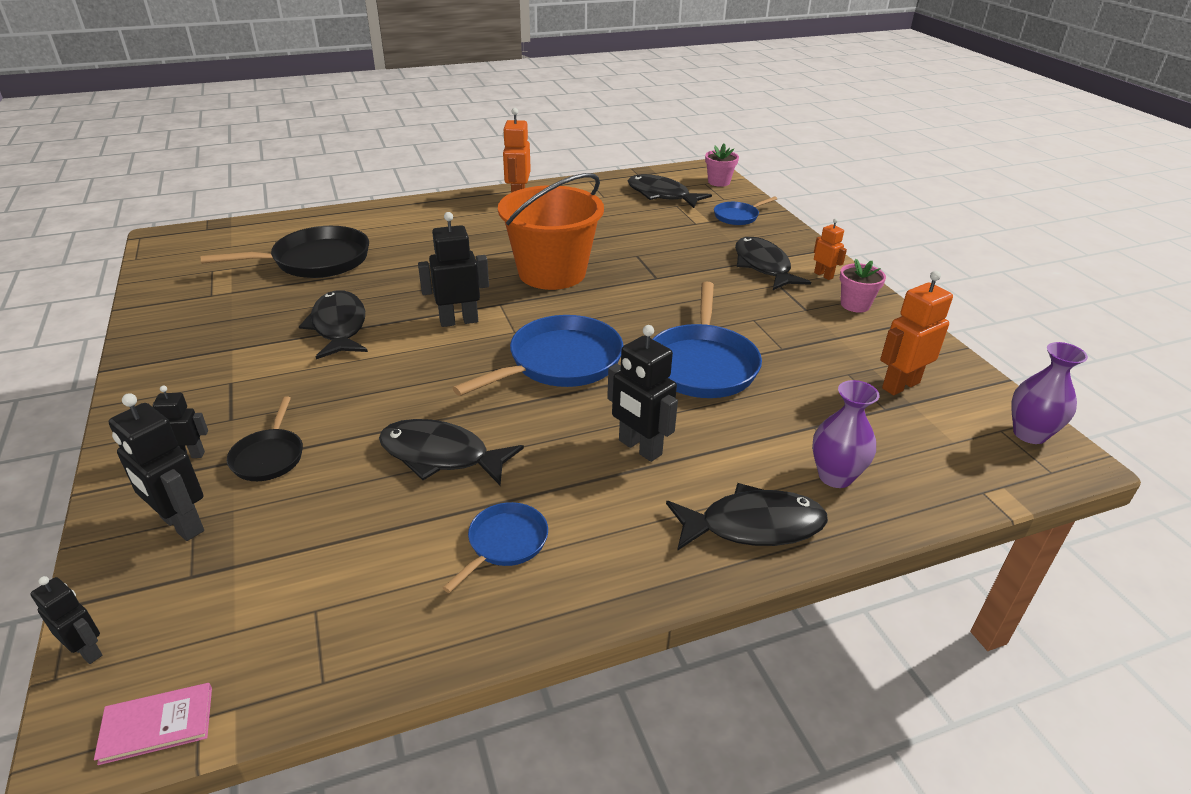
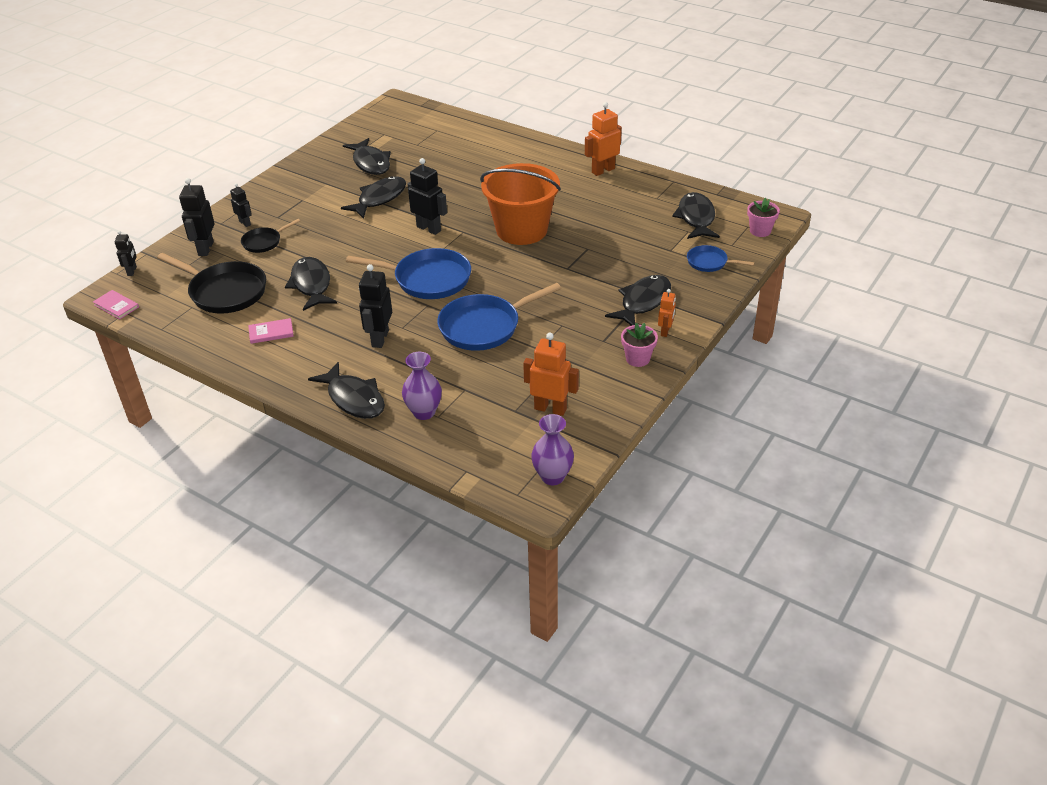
camera: 55 degrees right, 5 degrees up
(253, 302) = (371, 163): none -> black fish
(315, 261) = (432, 154): black pan -> black pan (224, 291)
(504, 543) = (271, 332): blue pan -> pink book

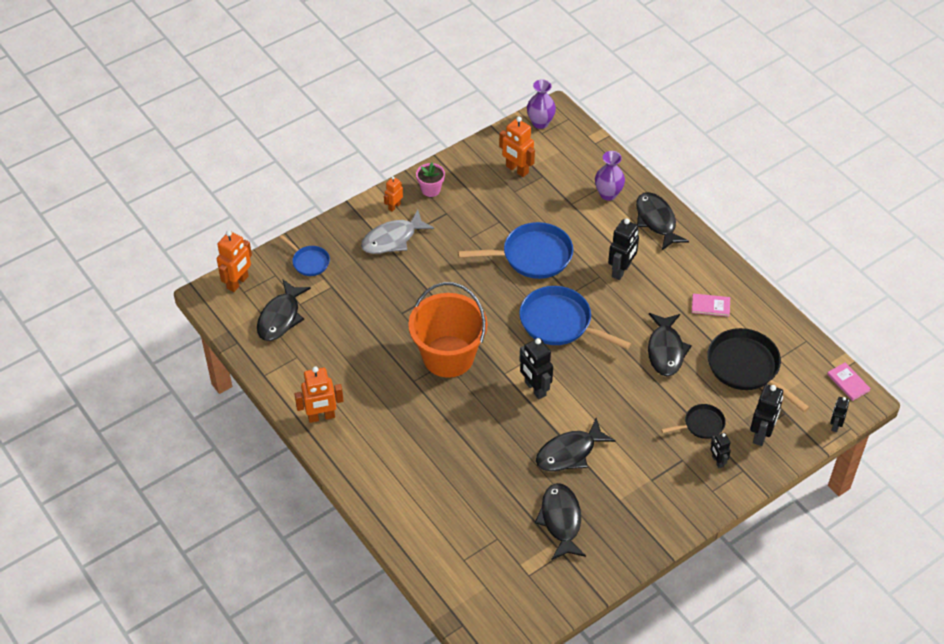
camera: 160 degrees left, 10 degrees up
(643, 302) = (392, 239): black fish -> grey fish
(760, 231) = (238, 282): pink flower pot -> orange robot

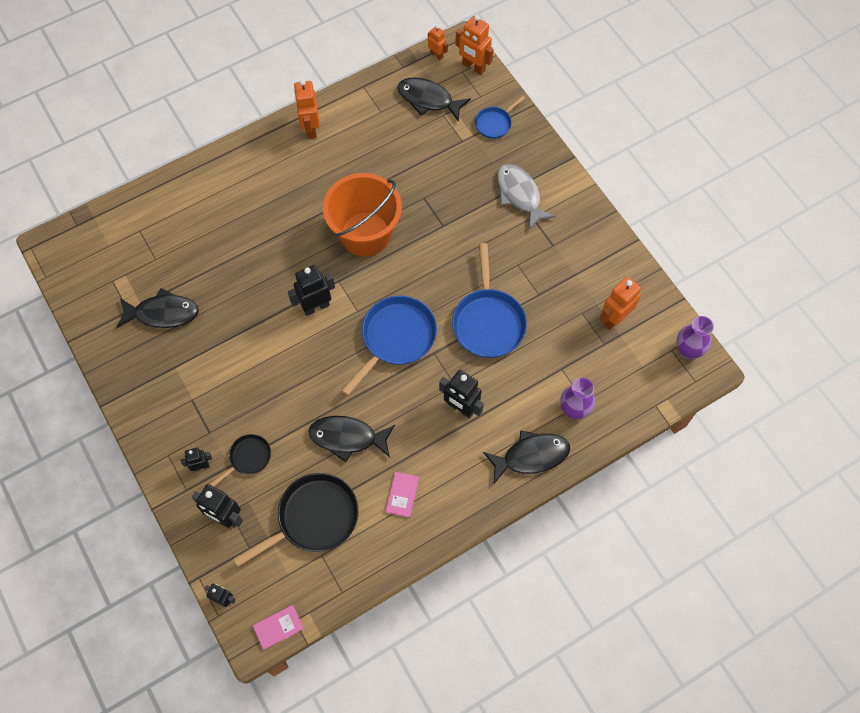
camera: 95 degrees right, 15 degrees up
(394, 206) = (564, 198): orange robot -> orange robot (437, 55)
(431, 189) = (587, 233): pink flower pot -> none
(569, 452) = (236, 329): black fish -> none
(701, 424) = (248, 458): black pan -> black pan turned 120 degrees counterclockwise

